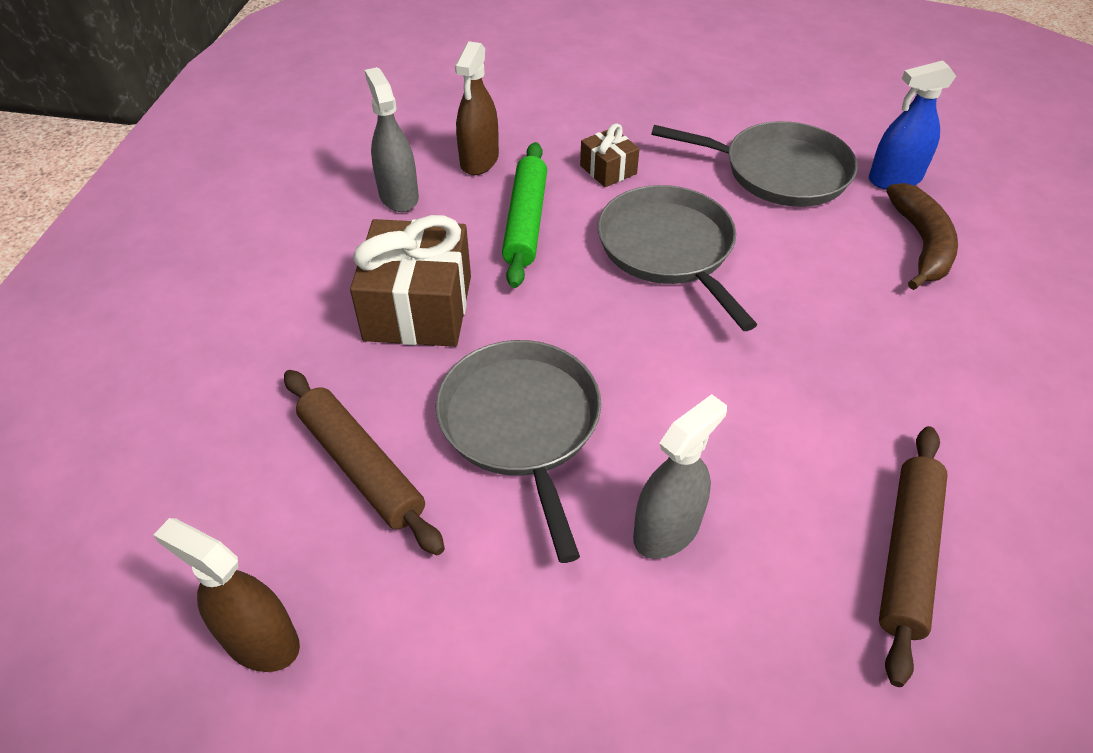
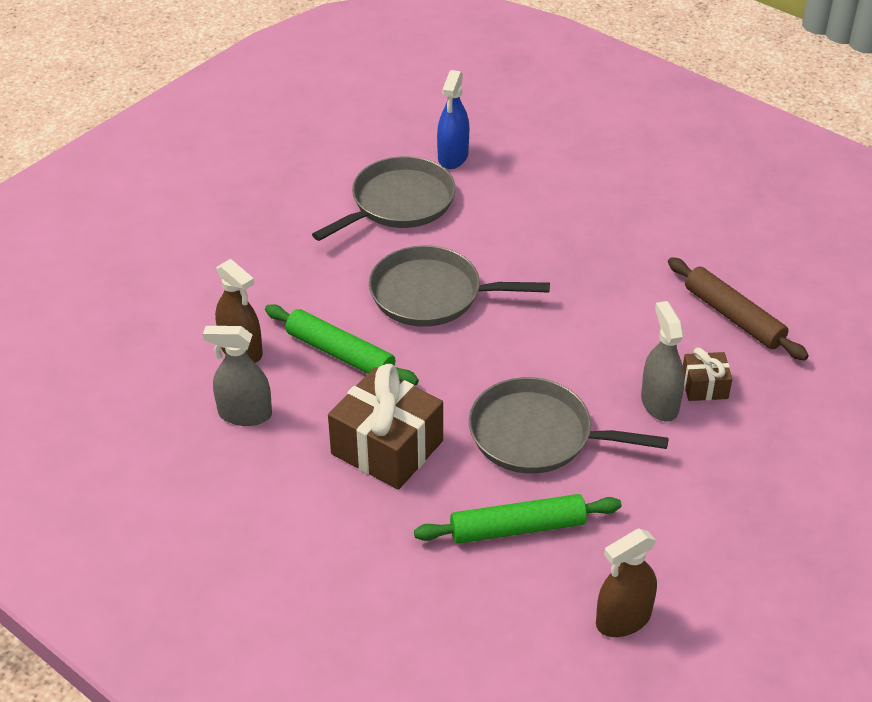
camera: 60 degrees left, 5 degrees down
(361, 466) = (517, 528): brown rolling pin -> green rolling pin
(608, 170) = (319, 285): brown gift -> brown gift (704, 386)
(921, 244) = (521, 181): brown banana -> none

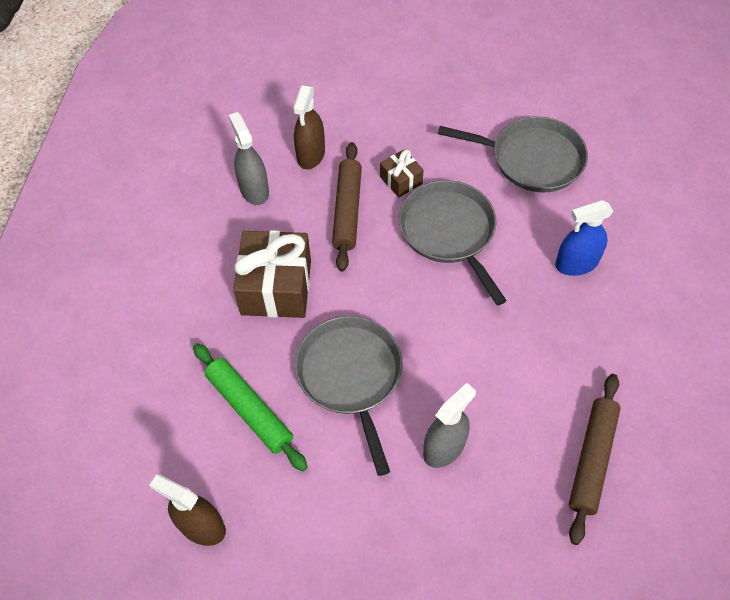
camera: 60 degrees right, 15 degrees up
(340, 354) = (347, 210): green rolling pin -> brown rolling pin
(453, 157) = (616, 163): blue spray bottle -> blue spray bottle (576, 263)
(704, 386) = (488, 474): brown gift -> brown gift (401, 180)

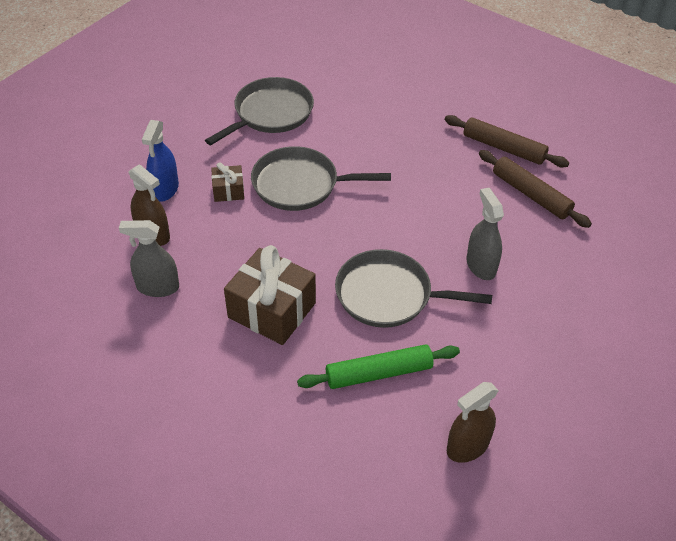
camera: 65 degrees left, 10 degrees down
(347, 210) = (231, 235): brown rolling pin -> brown rolling pin (503, 148)
(576, 263) = (377, 133): blue spray bottle -> blue spray bottle (165, 189)

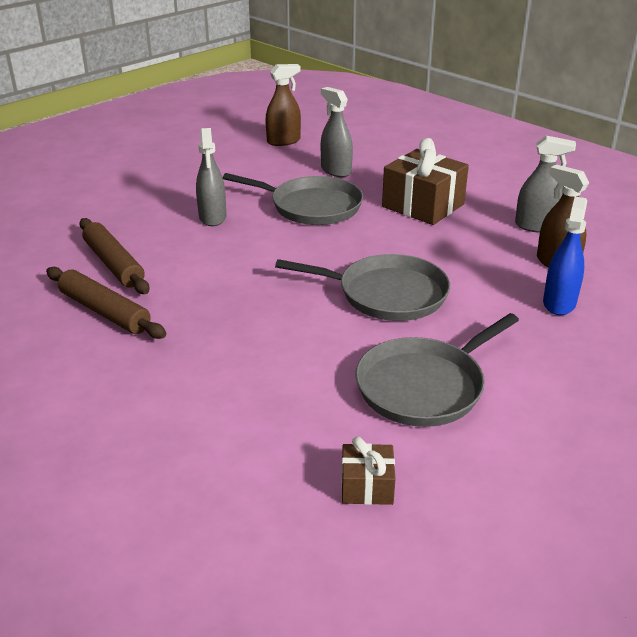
camera: 170 degrees left, 15 degrees down
(228, 191) = (477, 295): brown gift -> brown gift (367, 486)
(378, 373) = (336, 170): green rolling pin -> grey spray bottle

